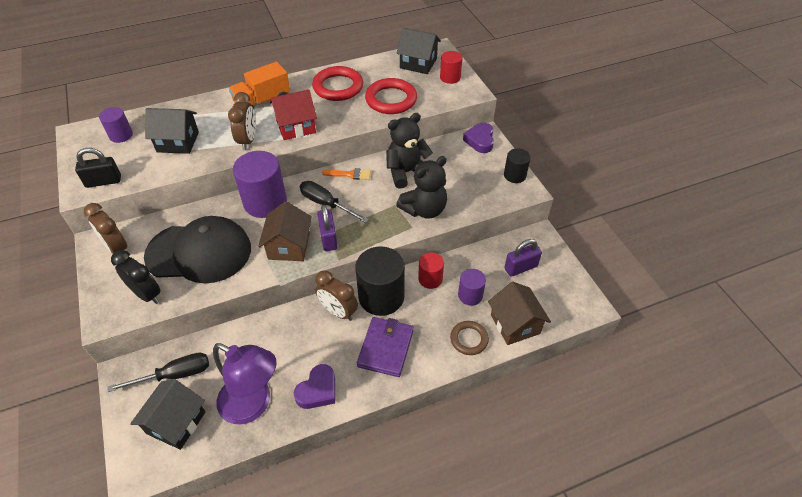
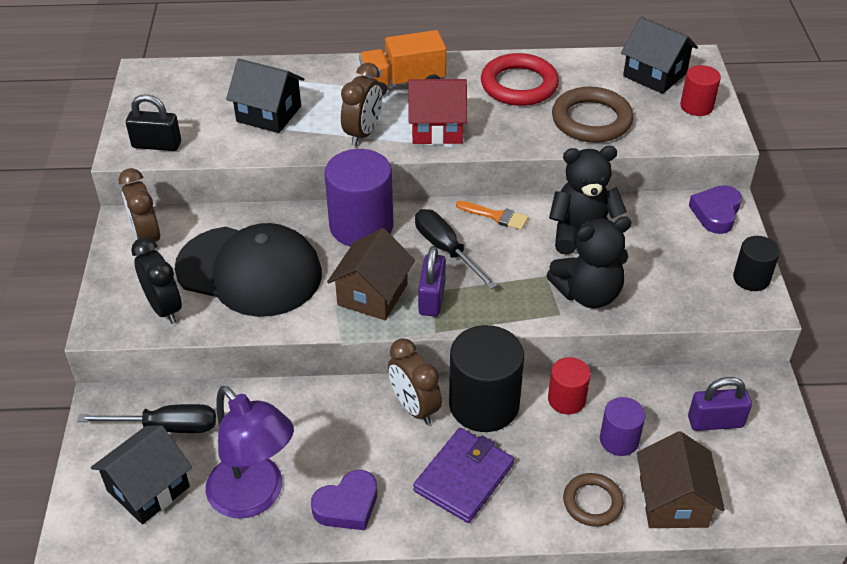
camera: 20 degrees right, 5 degrees down
(121, 135) = (198, 88): purple cylinder -> none
(391, 99) = (591, 120): red ring -> brown ring

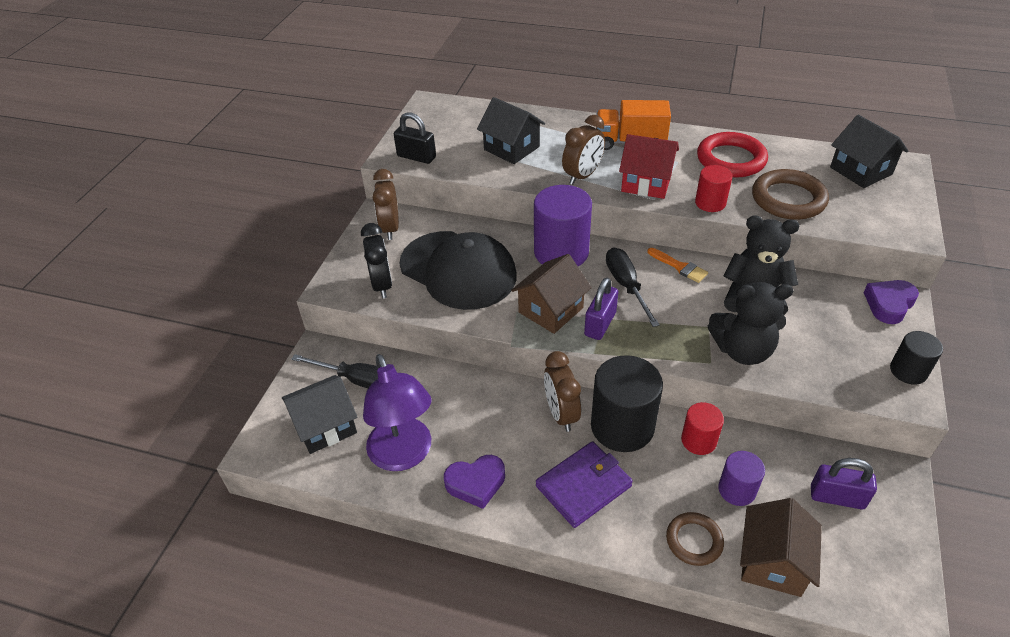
camera: 20 degrees right, 0 degrees up
(696, 106) = (894, 204): red cylinder -> red cylinder (710, 203)

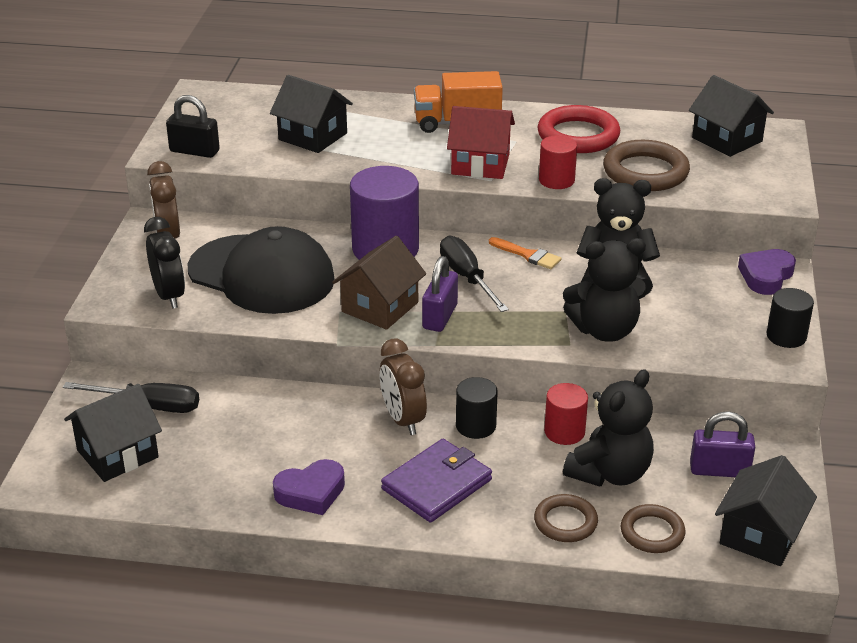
camera: 10 degrees left, 10 degrees down
(404, 455) = (220, 474): purple lamp -> none
(582, 176) = (403, 161): brown clock -> none
(622, 426) = (476, 426): black cylinder -> black cylinder, size x0.54
(737, 490) = (610, 473): purple cylinder -> black teddy bear
(772, 562) = (652, 532): brown house -> brown ring
(874, 577) = (760, 535): none -> black house

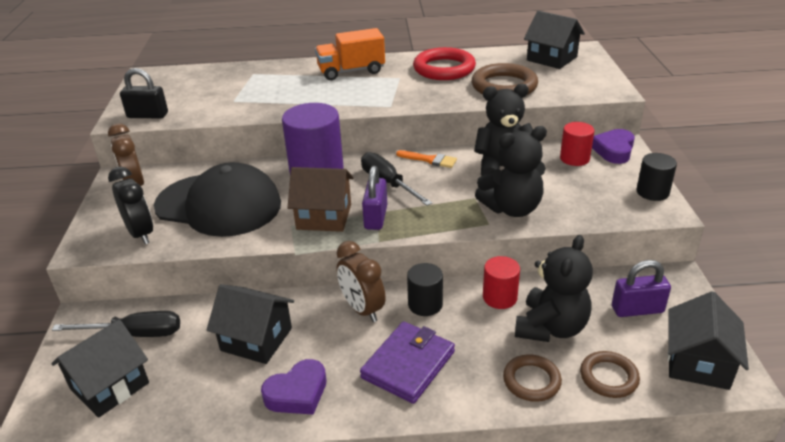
camera: 10 degrees left, 0 degrees up
(313, 136) = (242, 93): black house -> black house (256, 339)
(380, 307) = (324, 217): brown house -> brown house turned 75 degrees clockwise
(480, 164) = (378, 96): red house -> none
(556, 180) = (440, 100): red cylinder -> red cylinder (574, 158)

